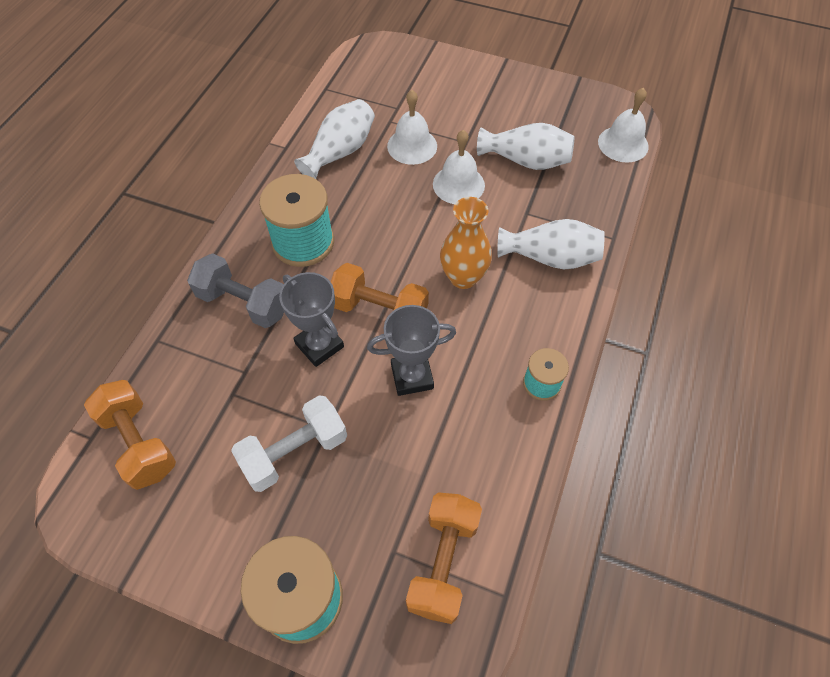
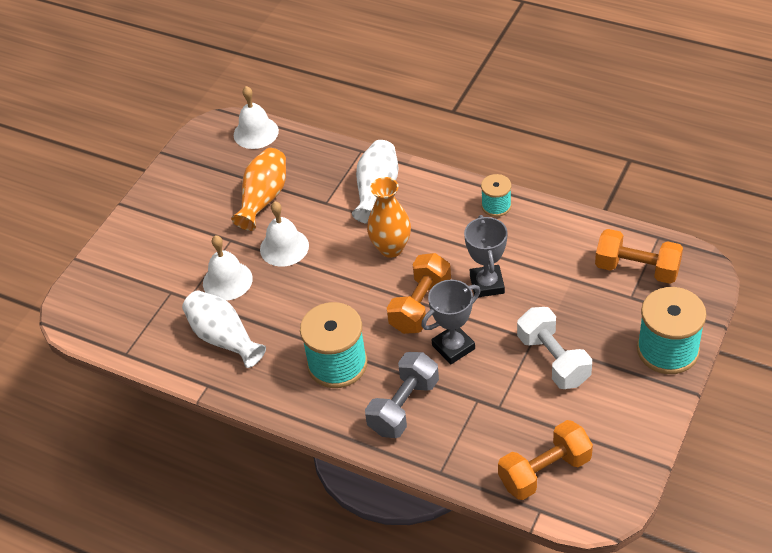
camera: 80 degrees left, 10 degrees down
(526, 161) = (263, 198): white vase -> orange vase

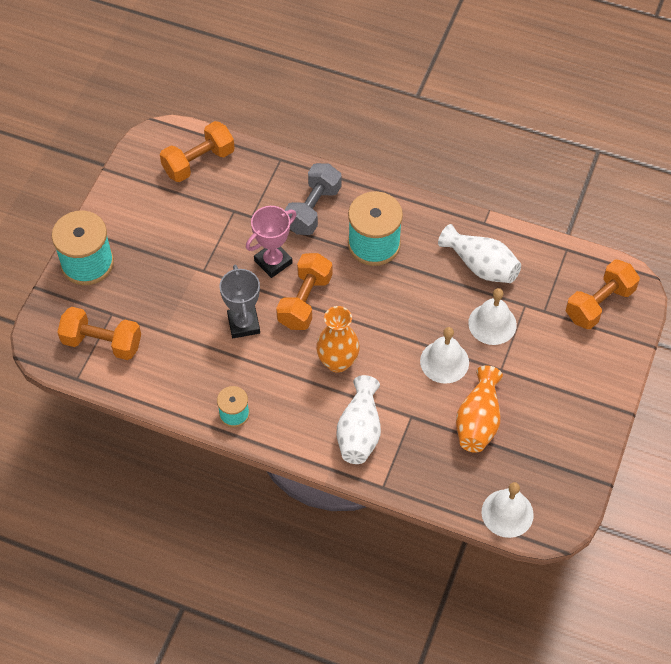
camera: 170 degrees right, 10 degrees up
(112, 298) = (599, 304): none -> orange dumbbell
(453, 347) = (273, 262): grey trophy -> pink trophy
(553, 360) = (186, 252): white dumbbell -> none

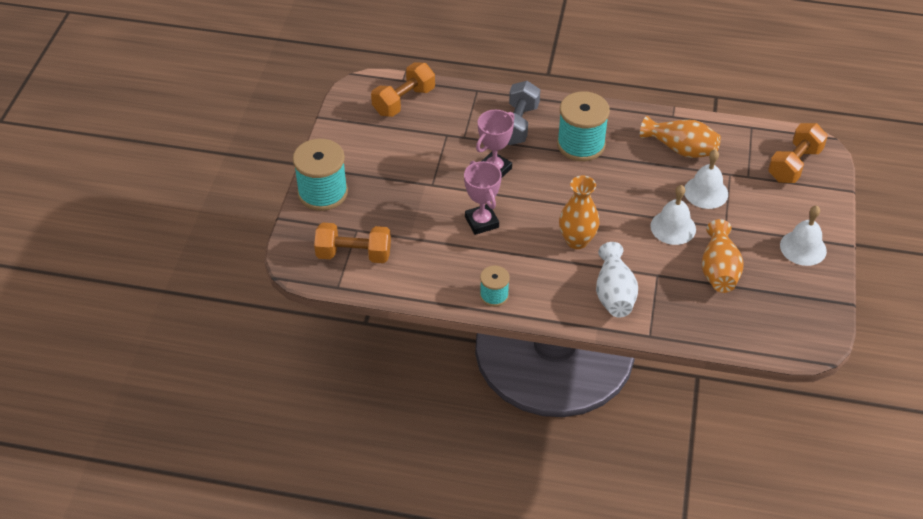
camera: 10 degrees left, 10 degrees down
(243, 324) = (481, 222): grey trophy -> pink trophy
(305, 301) = (532, 196): orange dumbbell -> none
(480, 265) = (680, 149): white vase -> orange vase
(507, 513) = (769, 340): white bell -> white bell (803, 248)

